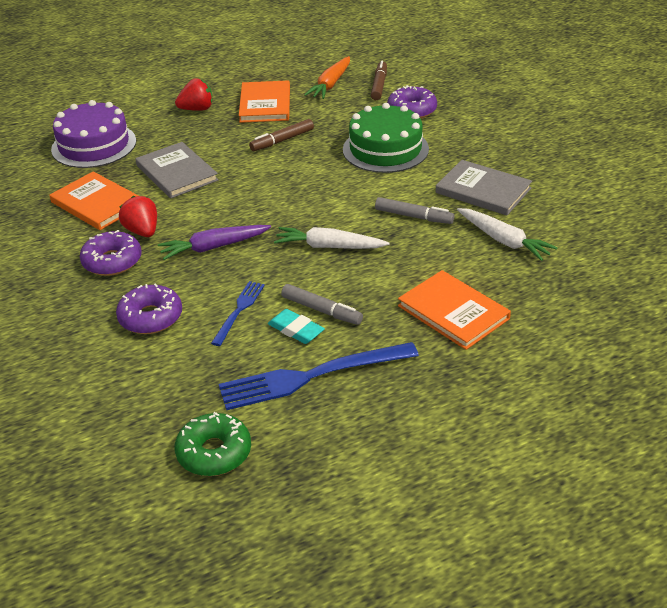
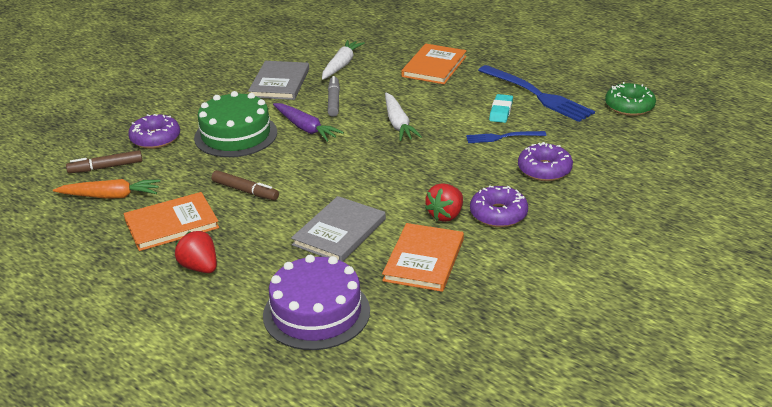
camera: 115 degrees left, 5 degrees down
(214, 247) = (439, 172): purple carrot -> purple carrot (305, 128)
(321, 310) = (473, 108): grey marker -> none

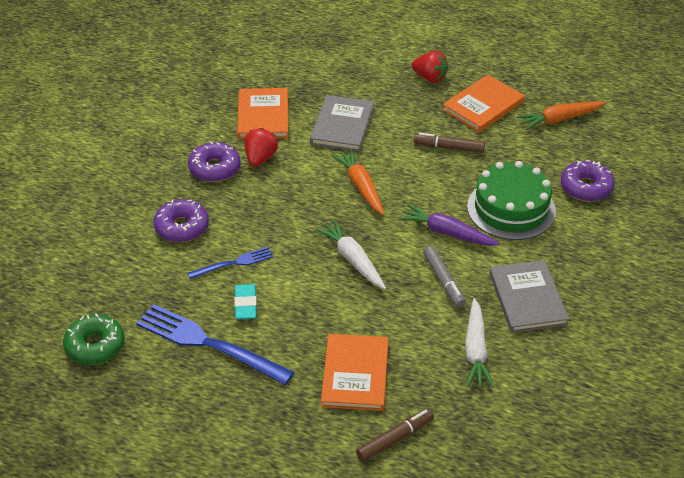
camera: 160 degrees right, 10 degrees up
(106, 167) = (596, 146): brown marker -> brown marker (395, 439)
(316, 313) = (323, 64): purple cake -> none
(357, 173) = (361, 187): none -> orange carrot

